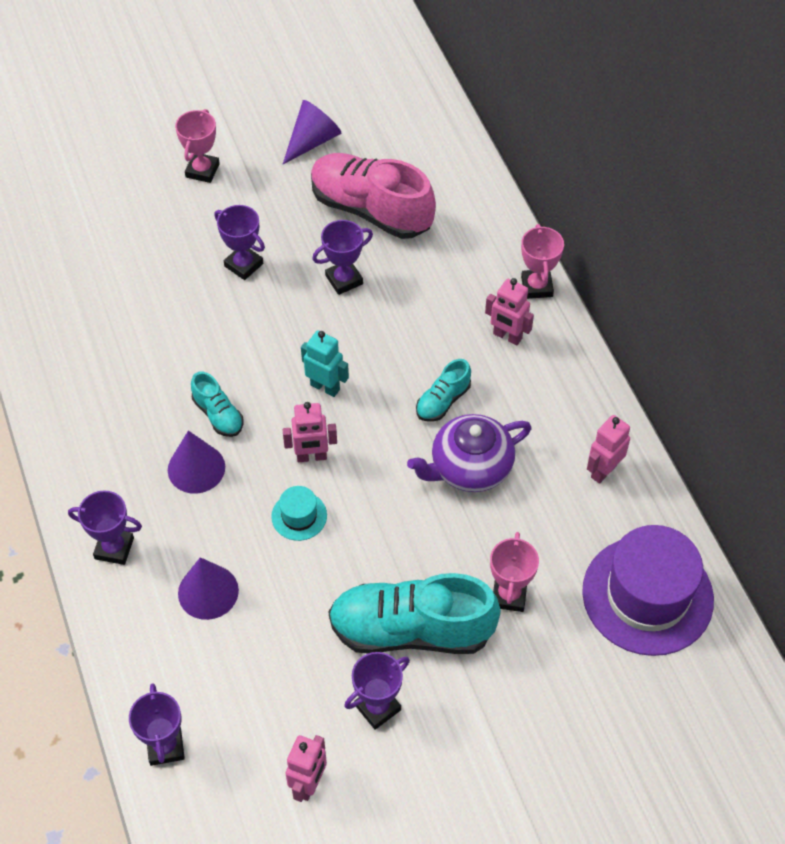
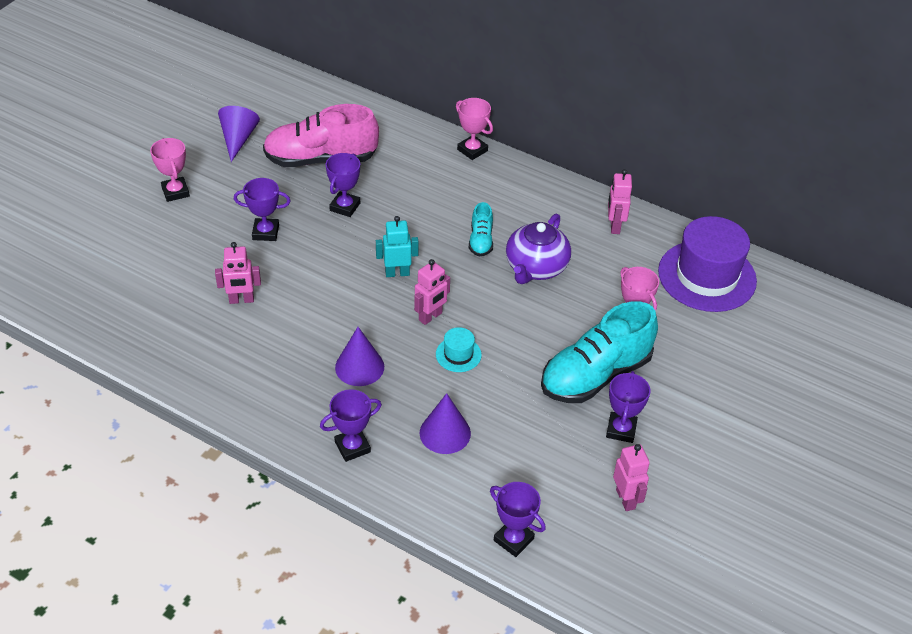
camera: 40 degrees left, 10 degrees down
(218, 414) = (341, 327): turquoise shoe -> none
(507, 336) = (483, 185): pink robot -> pink robot (241, 300)

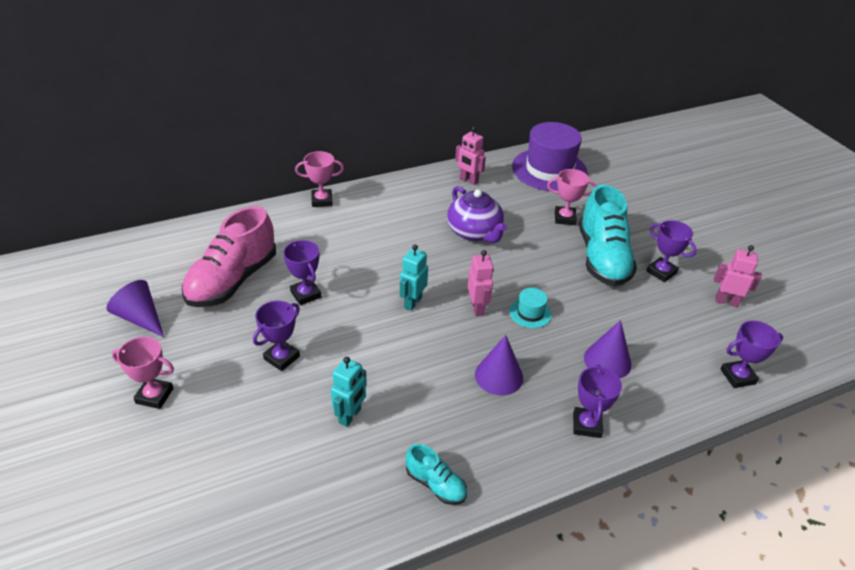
camera: 55 degrees left, 5 degrees down
(241, 300) = (350, 416): pink robot -> turquoise robot
(481, 241) = (421, 243): turquoise shoe -> turquoise shoe (435, 484)

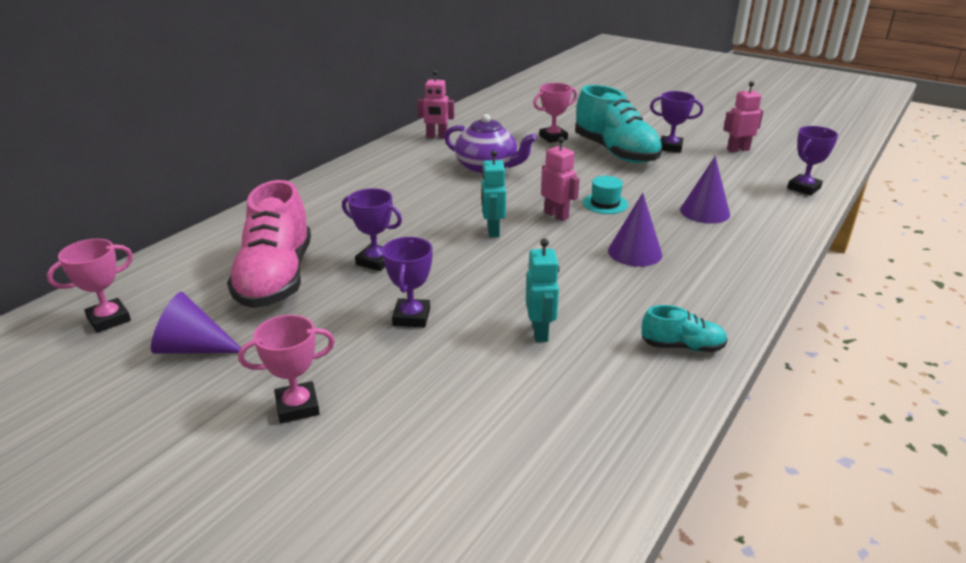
camera: 30 degrees left, 10 degrees down
(322, 200) = (304, 189): pink trophy -> pink trophy (109, 319)
(549, 170) = (500, 112): purple hat -> none
(587, 425) = (744, 256): purple trophy -> none

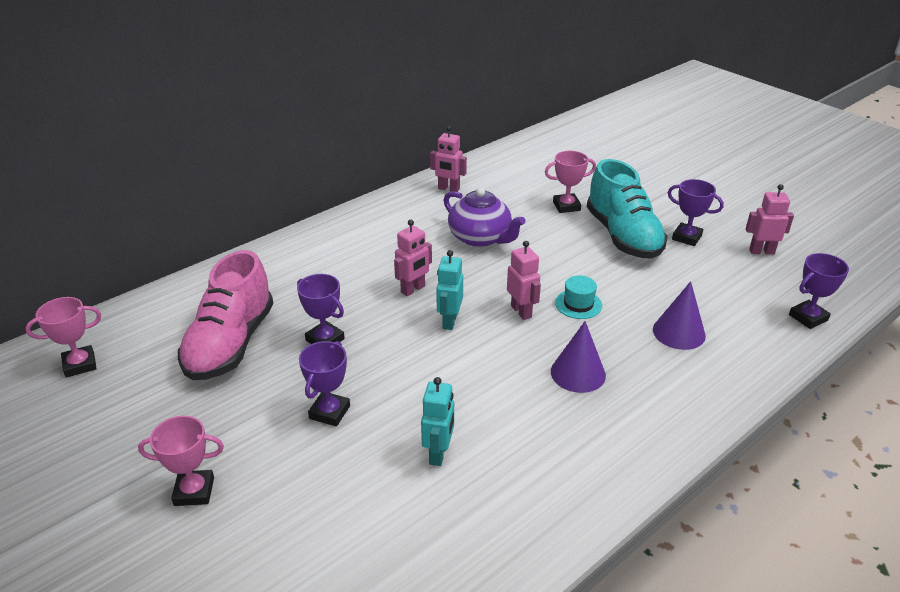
camera: 15 degrees right, 5 degrees up
(193, 348) = (134, 410): purple cone -> none
(444, 212) = (413, 289): none -> pink robot
(682, 346) = (567, 499): turquoise shoe -> none

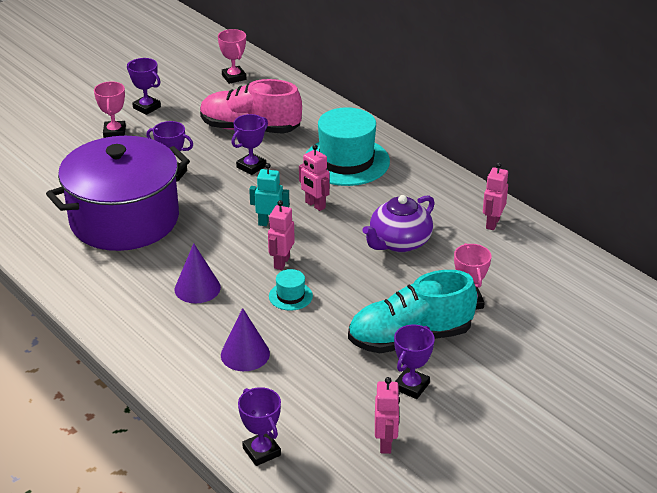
camera: 90 degrees right, 0 degrees up
(129, 457) = (147, 107): none -> purple trophy
(327, 268) = (346, 161): none -> turquoise hat
(439, 454) = (124, 219): turquoise robot -> purple pot
(521, 311) = (281, 262): pink robot -> pink robot turned 135 degrees clockwise

